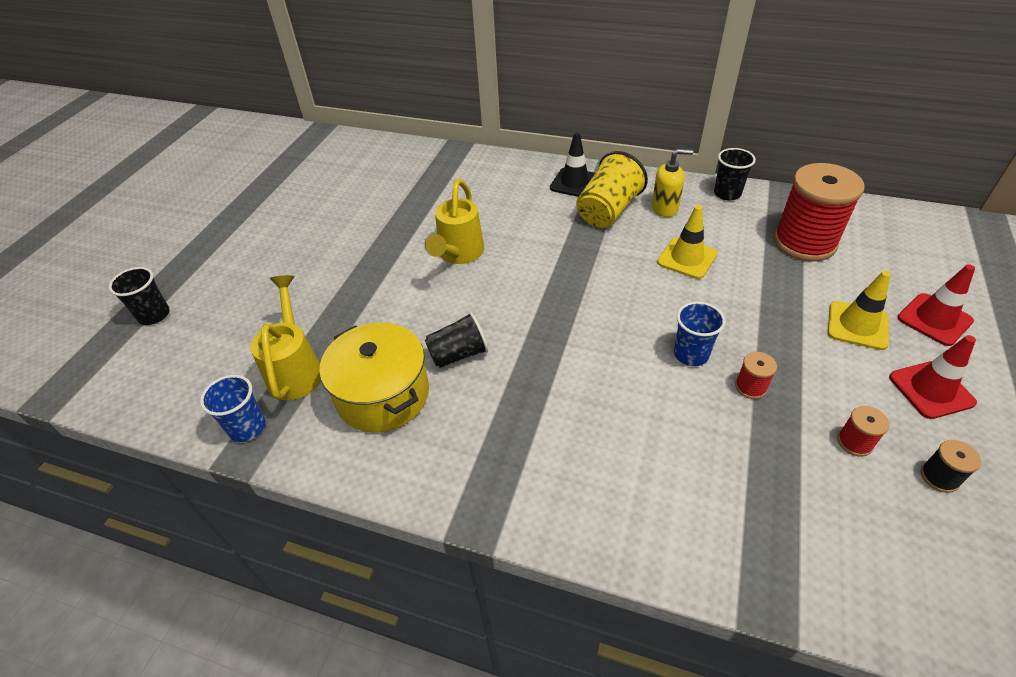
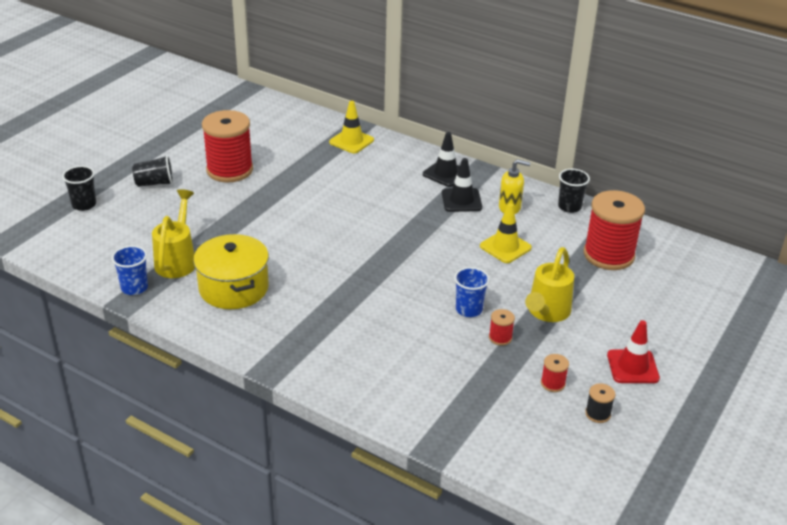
camera: 10 degrees right, 10 degrees down
(327, 229) = (229, 170): none -> red spool
(458, 255) = (325, 209): yellow watering can -> yellow watering can (546, 313)
(458, 354) = (297, 274): black cup -> black cup (155, 183)
(608, 211) = (461, 200): yellow cup -> black traffic cone
(857, 325) = (608, 318): yellow traffic cone -> yellow traffic cone (351, 141)
(934, 319) = (672, 326): red traffic cone -> none

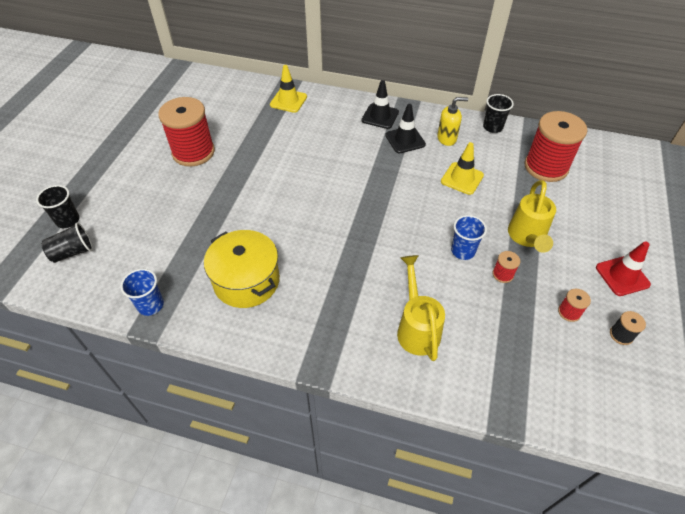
camera: 15 degrees left, 15 degrees up
(155, 183) = (129, 181): black cup -> black cup (73, 252)
(177, 260) = (181, 262): yellow watering can -> yellow watering can (416, 327)

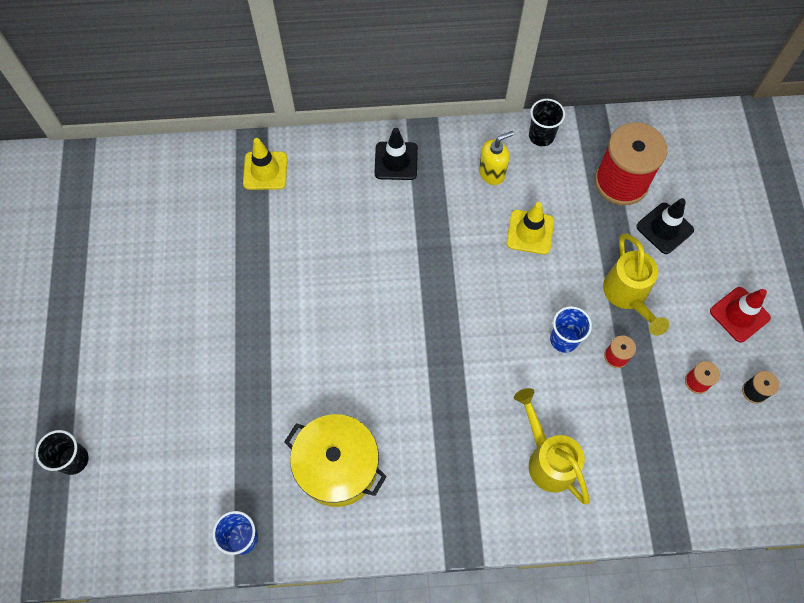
camera: 20 degrees left, 15 degrees up
(73, 252) = (108, 502): black cup -> none
(193, 152) = (180, 299): red spool -> none
(405, 140) = (441, 191): black traffic cone -> black traffic cone (664, 228)

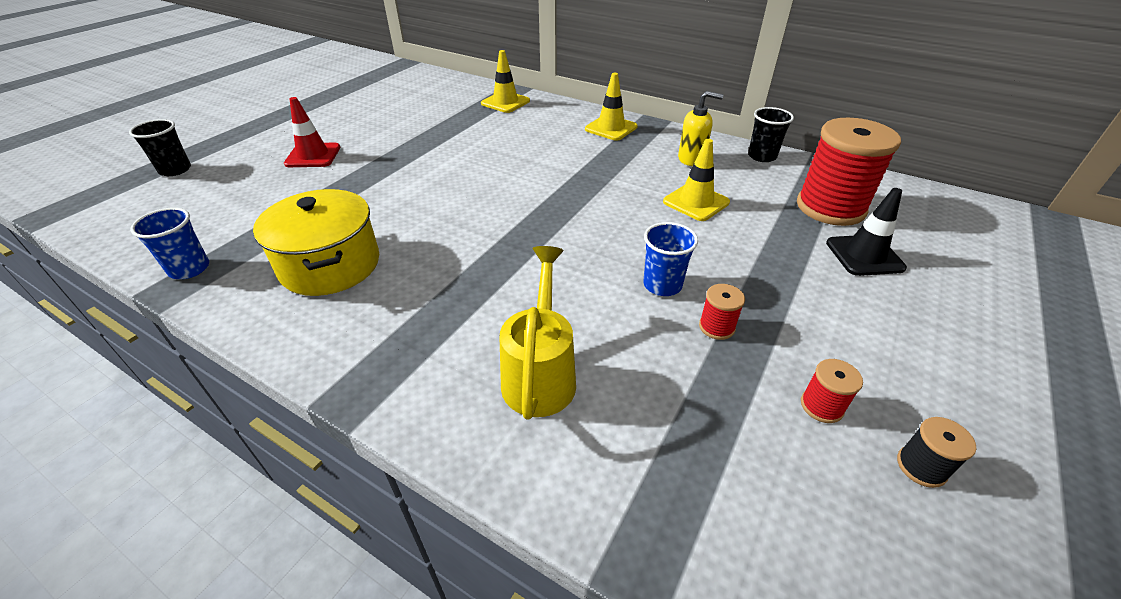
camera: 35 degrees right, 25 degrees down
(396, 161) = (611, 128): black traffic cone -> yellow traffic cone
(628, 296) = (774, 286): yellow watering can -> none
(739, 314) = (937, 370): red traffic cone -> red traffic cone (313, 156)

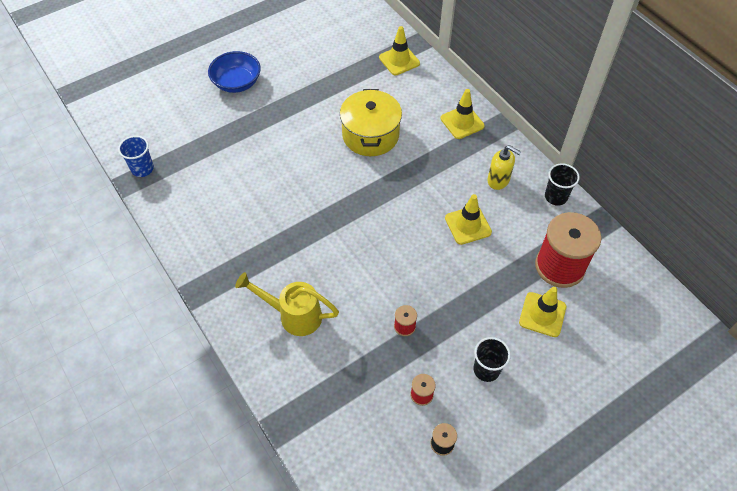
camera: 25 degrees right, 15 degrees up
(175, 170) = (149, 69): black cup -> black cup (486, 369)
(313, 156) = (237, 83): red traffic cone -> blue bowl
(330, 265) = (216, 195): yellow pot -> yellow pot (370, 135)
(540, 373) = (293, 315): yellow watering can -> yellow watering can turned 105 degrees counterclockwise
(662, 285) = (395, 285): blue cup -> none
(864, 255) = (542, 314): black traffic cone -> yellow traffic cone

